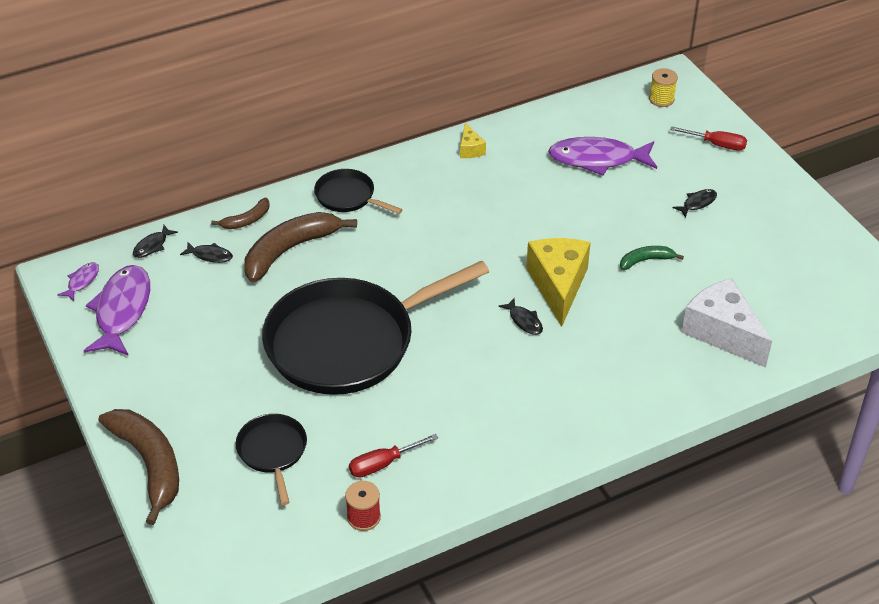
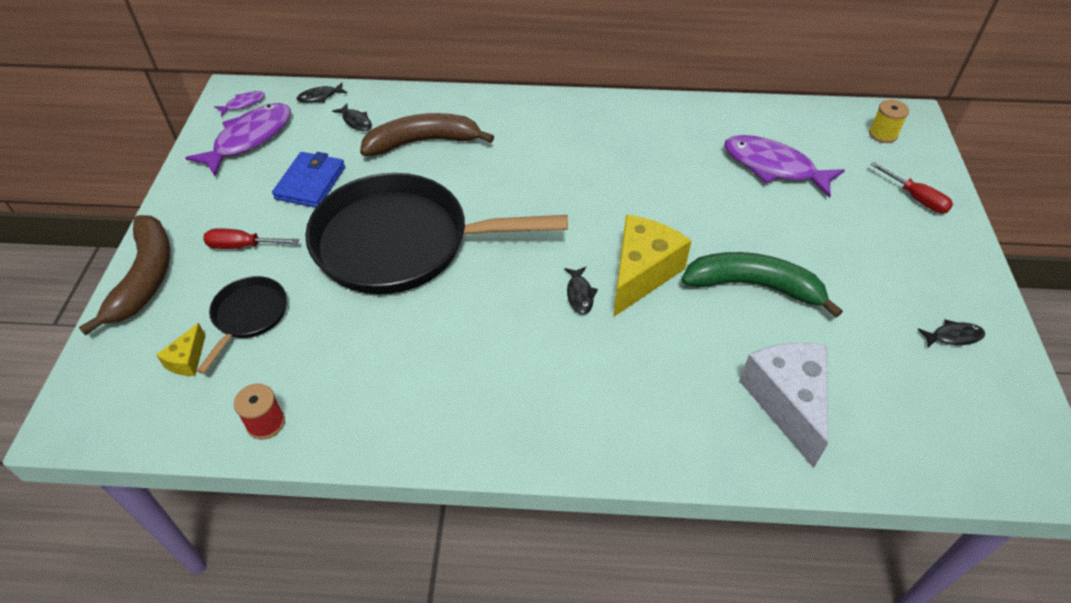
camera: 30 degrees right, 5 degrees up
(220, 326) = (310, 183): none -> blue wallet
(247, 220) = (410, 104): brown banana -> none
(348, 196) = (510, 116): black pan -> none
(383, 464) = (330, 376): red screwdriver -> red screwdriver (243, 246)
(470, 149) = (653, 114): yellow cheese -> yellow cheese (187, 360)
(646, 260) = (753, 286): green banana -> green banana, size x1.99
(697, 203) = (853, 249): black fish -> black fish (953, 336)

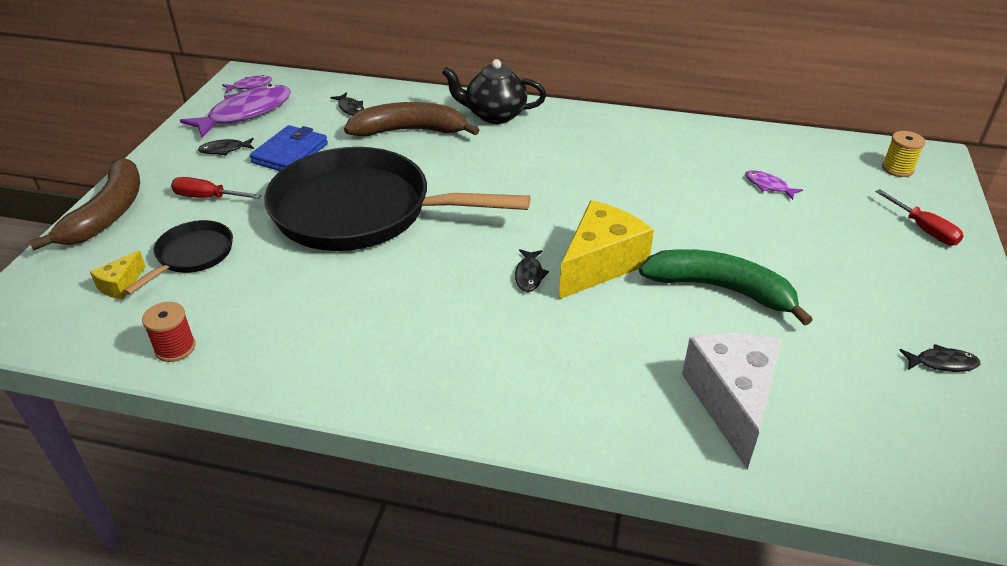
camera: 10 degrees right, 10 degrees down
(320, 97) = (323, 86): black fish -> black fish (224, 150)
(501, 114) = (494, 115): none -> black teapot
(773, 167) = (768, 186): purple fish -> purple fish, size x0.46

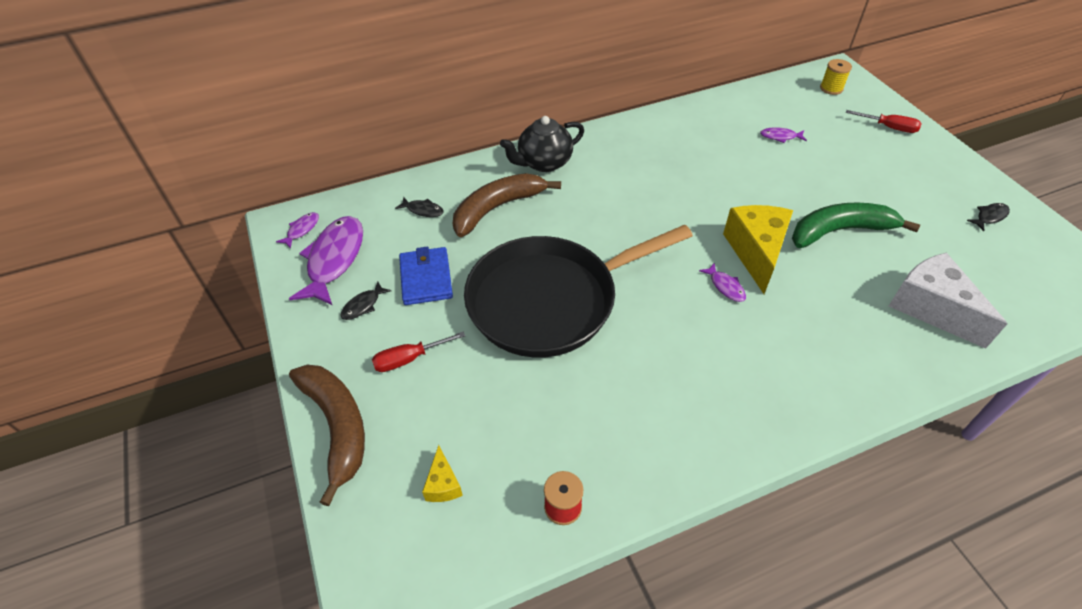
camera: 35 degrees left, 10 degrees up
(192, 255) = (467, 419): black pan -> none
(529, 275) = (725, 286): black fish -> purple fish

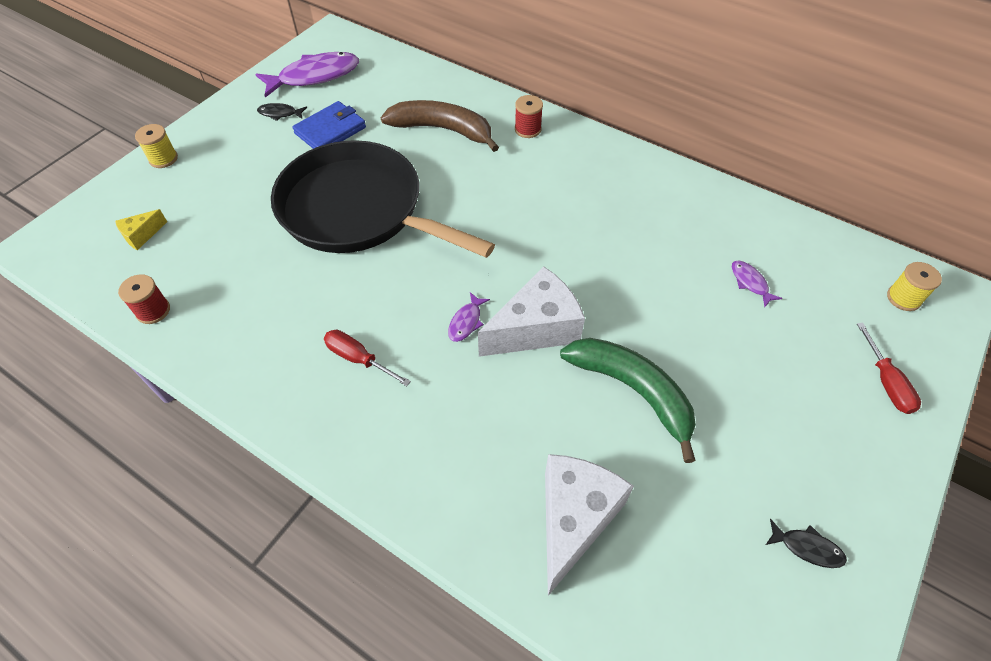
camera: 55 degrees right, 5 degrees up
(302, 230) = (332, 46): purple fish -> none
(337, 426) = (163, 159): brown banana -> yellow spool
(409, 359) = (244, 162): red screwdriver -> red screwdriver (359, 359)
(423, 210) = (404, 91): black fish -> none
(544, 163) = (527, 129): black teapot -> red spool
(756, 252) = (536, 328): yellow cheese -> white cheese

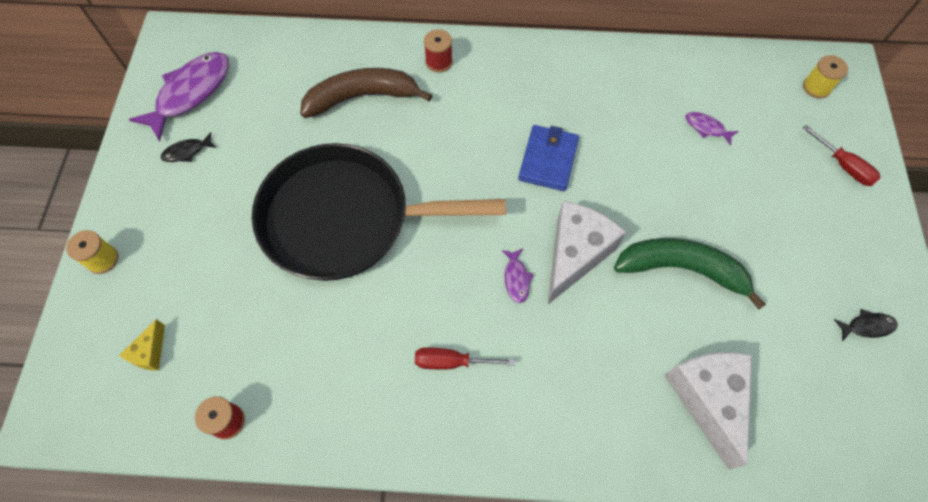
camera: 30 degrees left, 10 degrees up
(330, 130) = (253, 147): blue wallet -> blue wallet (548, 160)

